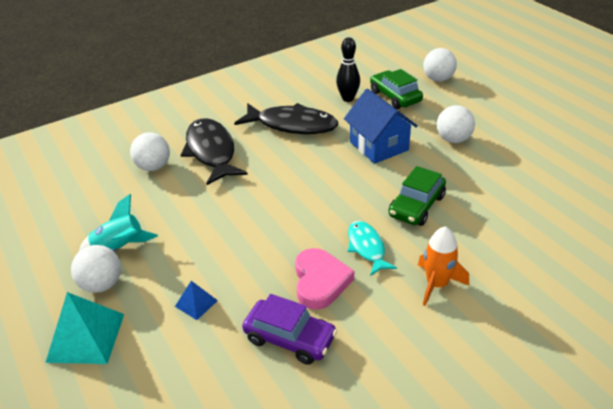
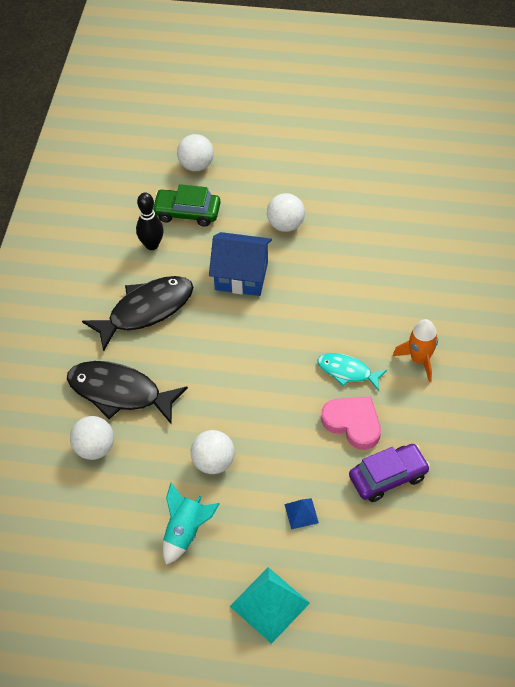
camera: 50 degrees left, 15 degrees up
(102, 284) = (219, 566): white ball -> white ball (213, 462)
(416, 206) = (335, 309): green car -> none

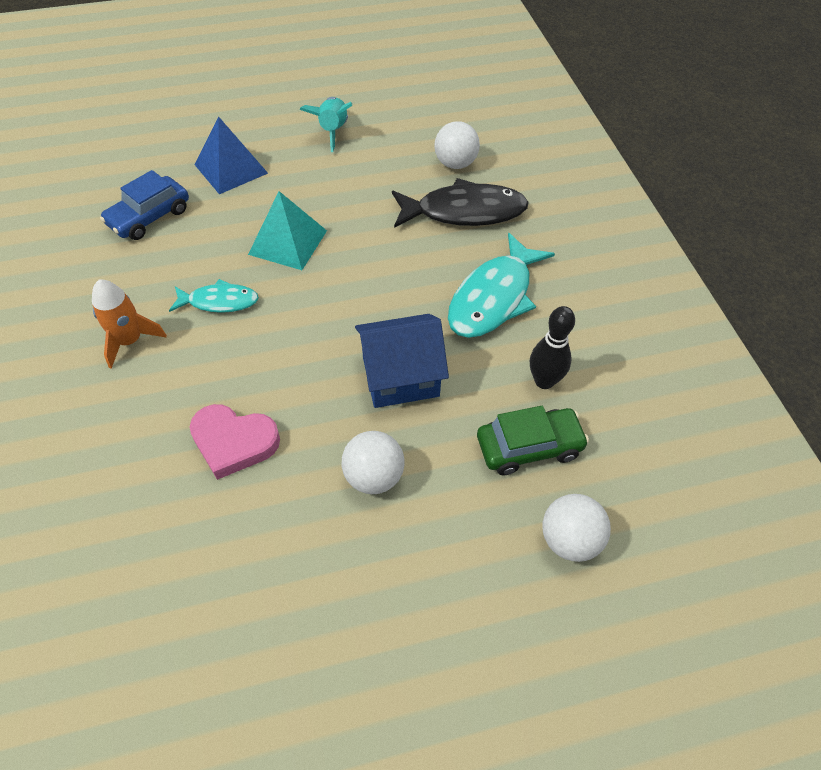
camera: 155 degrees right, 0 degrees up
(146, 310) = (494, 297): black fish -> turquoise fish
(213, 462) = (334, 183): white ball -> none
(269, 604) = (238, 108): turquoise pyramid -> turquoise pyramid (288, 242)
(301, 513) = (231, 169): blue pyramid -> blue pyramid, size x1.92
(353, 423) = (198, 252): pink heart -> pink heart (234, 442)
(388, 477) = (149, 217): purple car -> blue car

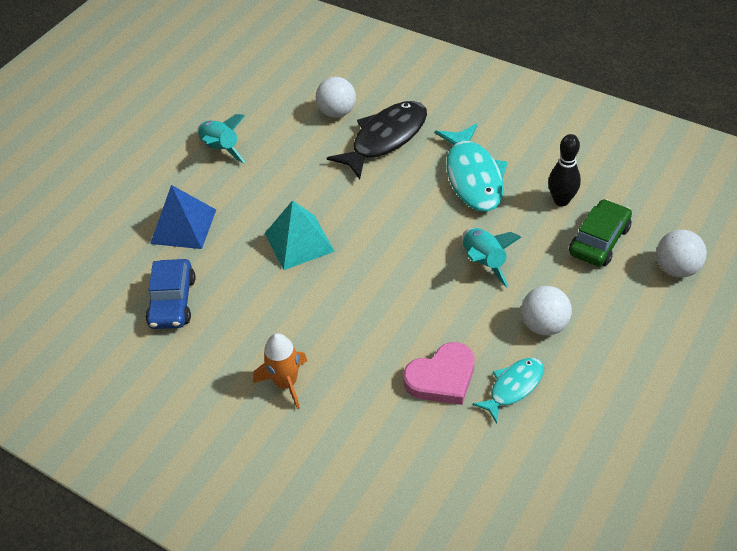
camera: 40 degrees left, 5 degrees down
(219, 301) = (309, 312): turquoise fish -> turquoise fish (513, 387)
(400, 377) = (483, 262): blue house -> turquoise rocket

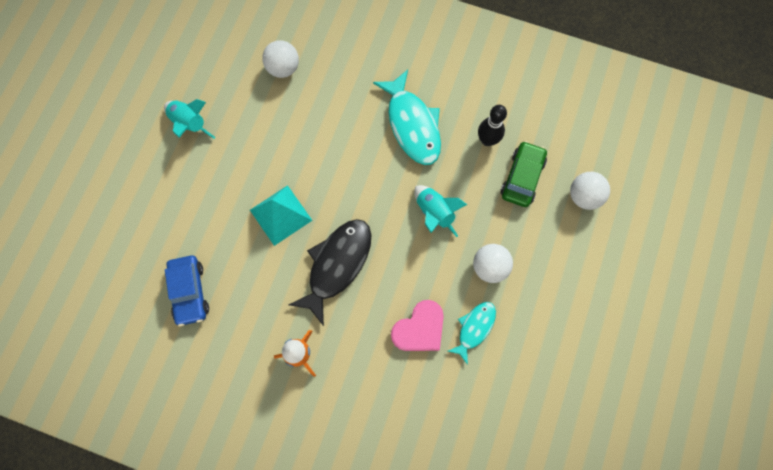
camera: 15 degrees left, 25 degrees up
(183, 226) = (178, 213): blue pyramid -> none
(385, 139) = (331, 93): black fish -> black fish (337, 265)

